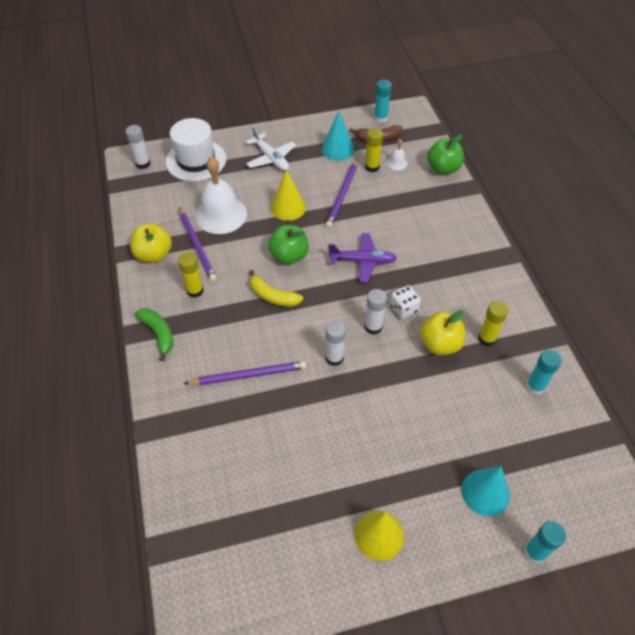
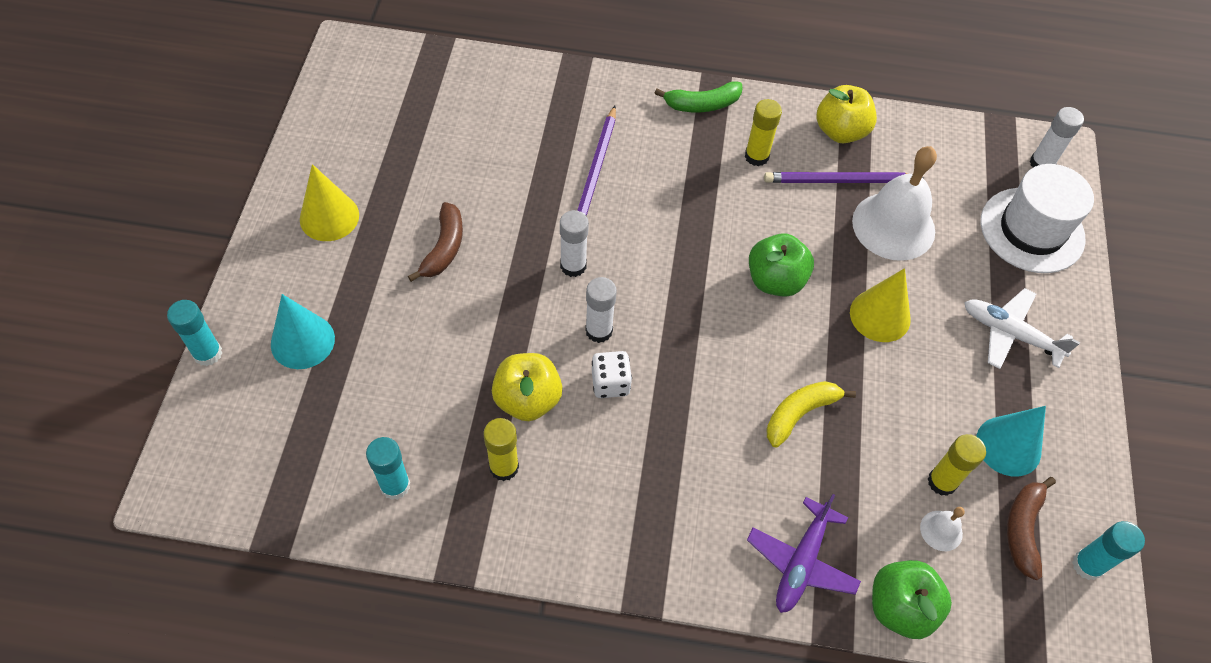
camera: 110 degrees right, 5 degrees up
(271, 158) = (1010, 334): white plane -> white plane turned 45 degrees clockwise
(273, 296) = (708, 235): yellow banana -> yellow banana (800, 414)
(342, 195) = (883, 404): purple pencil -> none
(362, 440) = (444, 248): none -> brown banana
(363, 261) = (725, 370): purple plane -> purple plane (801, 562)

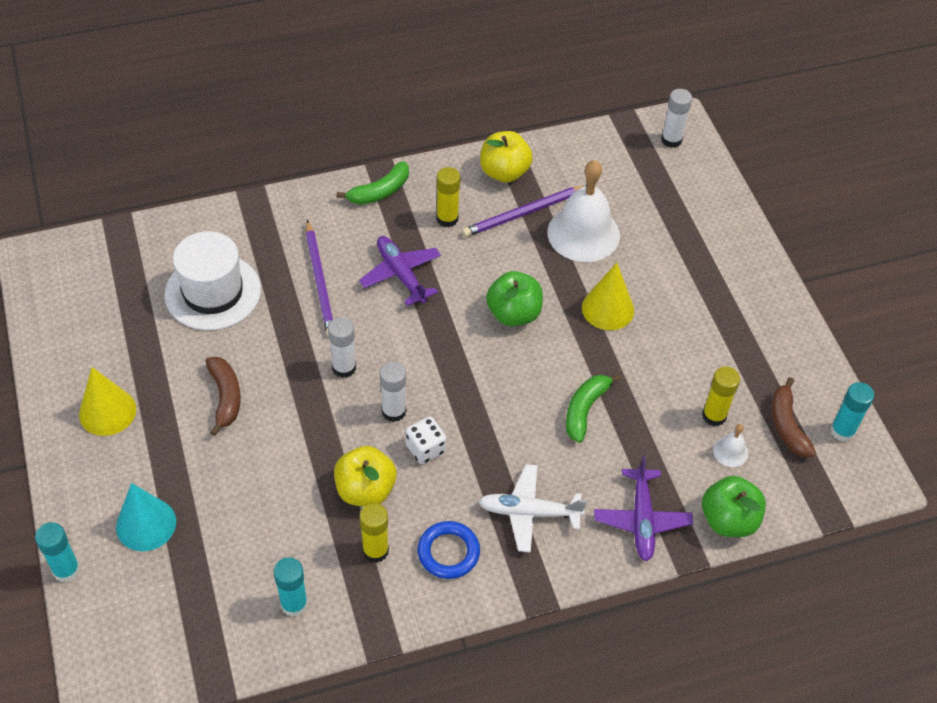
camera: 25 degrees left, 5 degrees down
(576, 503) = (448, 552): none -> blue ring
(679, 195) = (401, 274): none -> purple plane
(800, 414) = (585, 410): yellow banana -> green banana
(1008, 446) = (748, 368): turquoise cone -> none
(1010, 334) = (710, 283): white plane -> white plane (529, 512)
(1032, 230) = (689, 196): white hat -> white hat (213, 292)

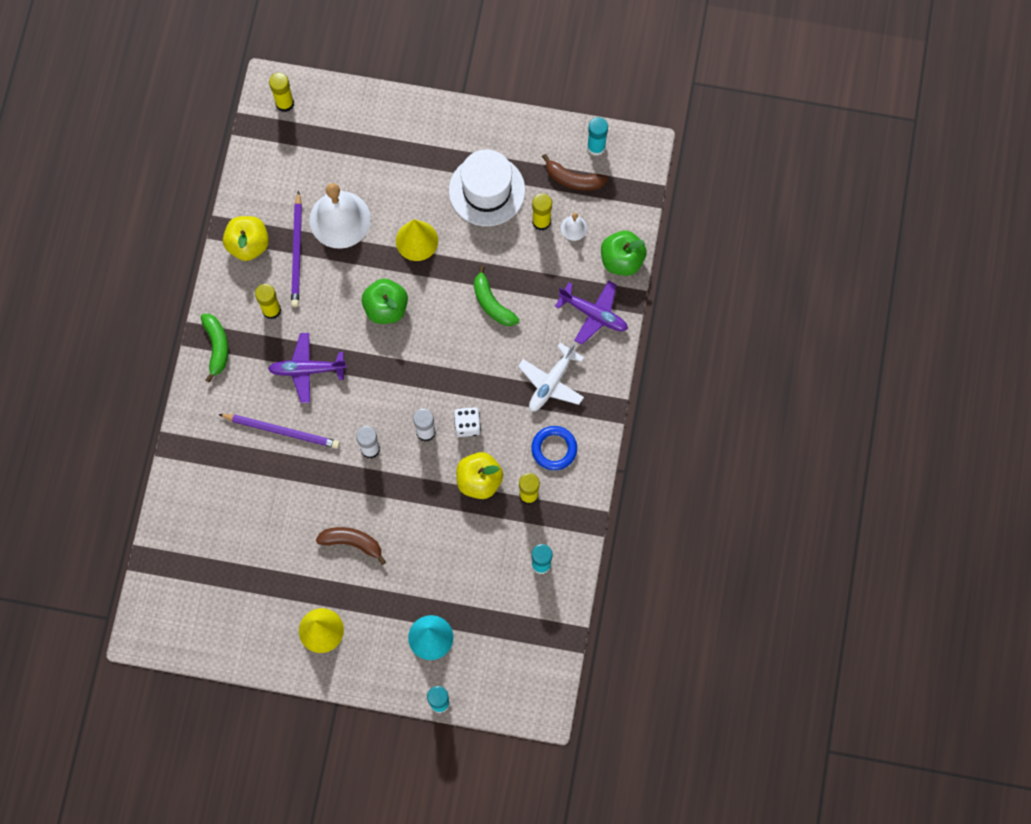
camera: 60 degrees left, 20 degrees up
(213, 292) = (250, 513): white hat -> white hat (487, 190)
(671, 140) = (284, 103): white glue stick -> yellow glue stick

